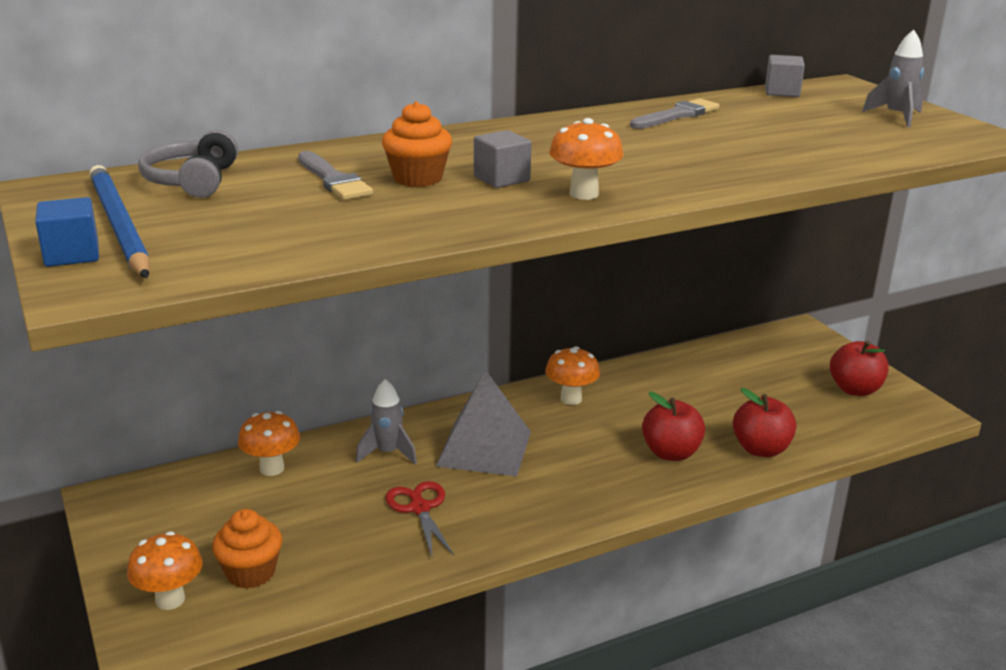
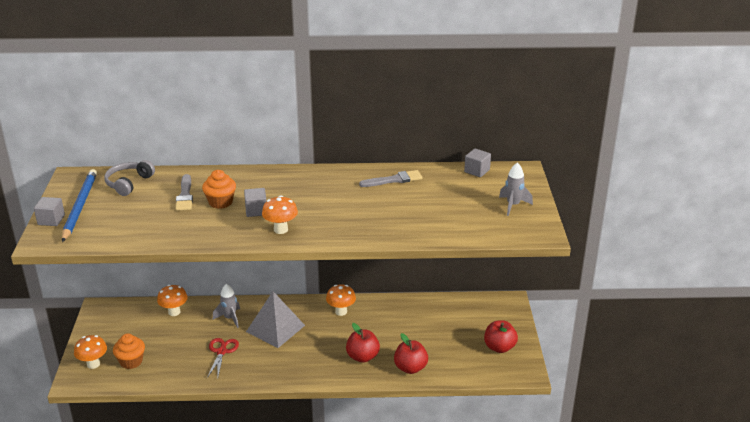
camera: 25 degrees right, 5 degrees up
(72, 255) = (51, 220): blue cube -> grey cube

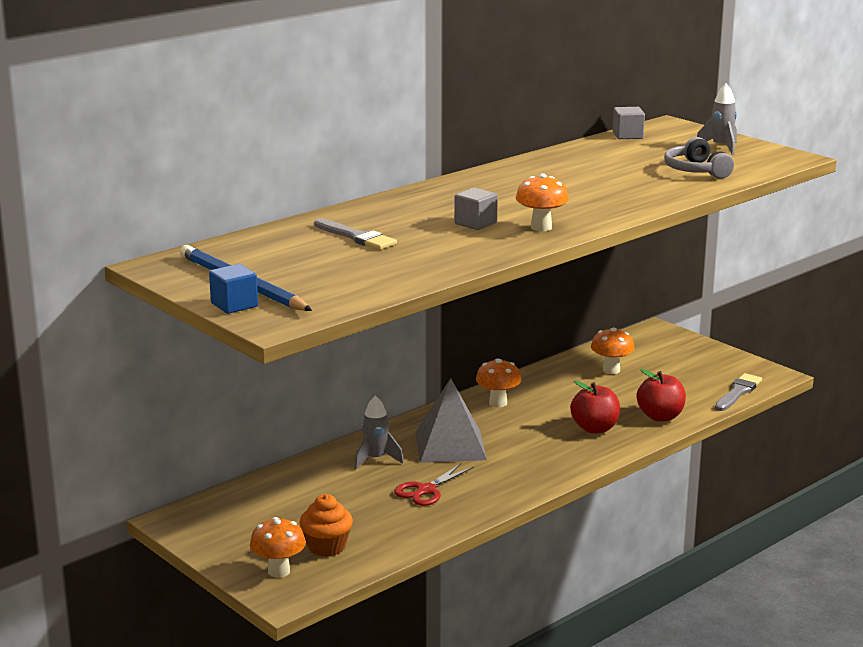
camera: 40 degrees left, 10 degrees down
(51, 220) = (234, 305): grey cube -> blue cube
(129, 183) = (254, 249): grey headphones -> grey headphones (696, 170)
(174, 312) = (290, 482): orange mushroom -> orange mushroom (611, 370)
(220, 202) = (416, 229): orange cupcake -> none
(221, 351) = (426, 490): red scissors -> red scissors turned 105 degrees counterclockwise
(394, 180) = (563, 163): grey brush -> grey brush (738, 392)
(499, 347) = (713, 367): red apple -> none

